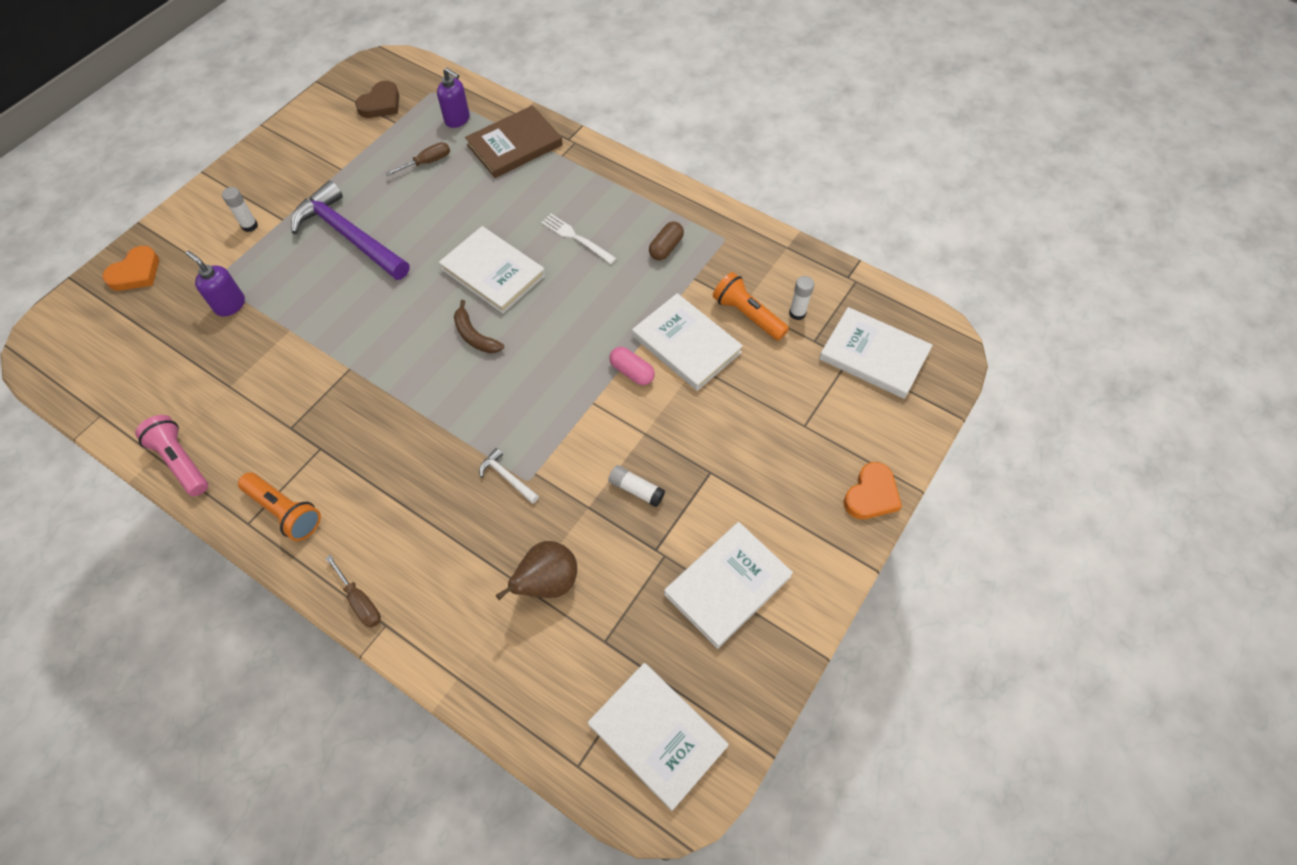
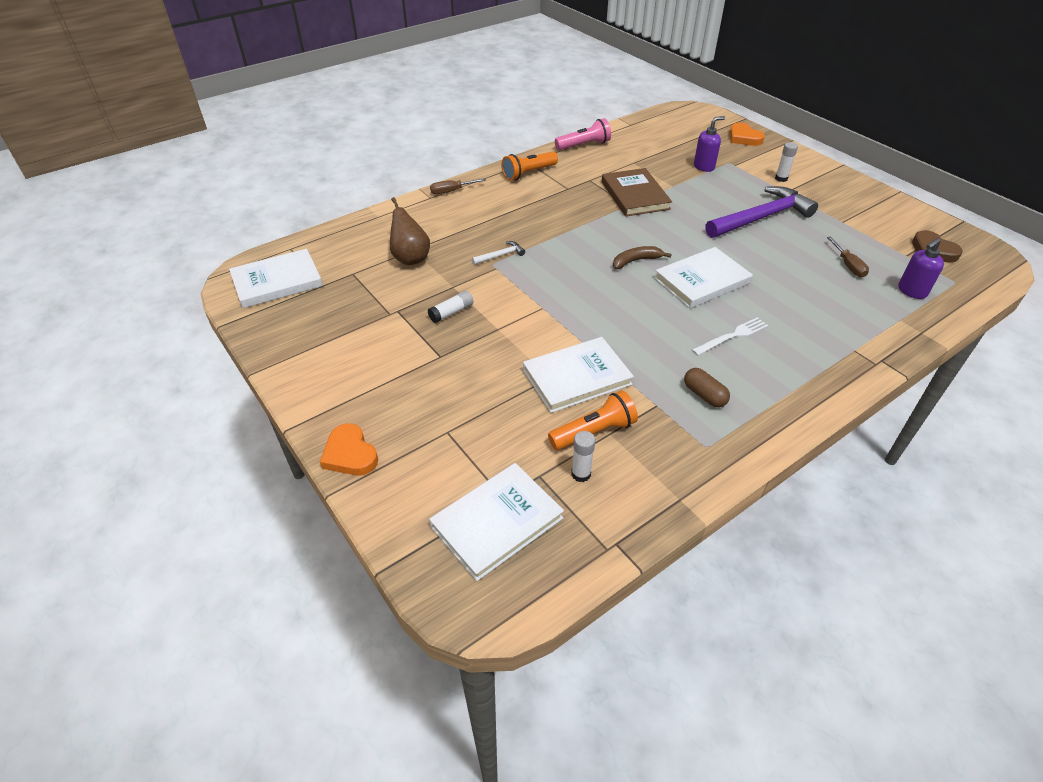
camera: 110 degrees right, 15 degrees down
(514, 145) = (872, 321): brown book -> brown book (635, 195)
(632, 372) = (562, 336): pink capsule -> none
(727, 585) = (343, 339): white book -> none

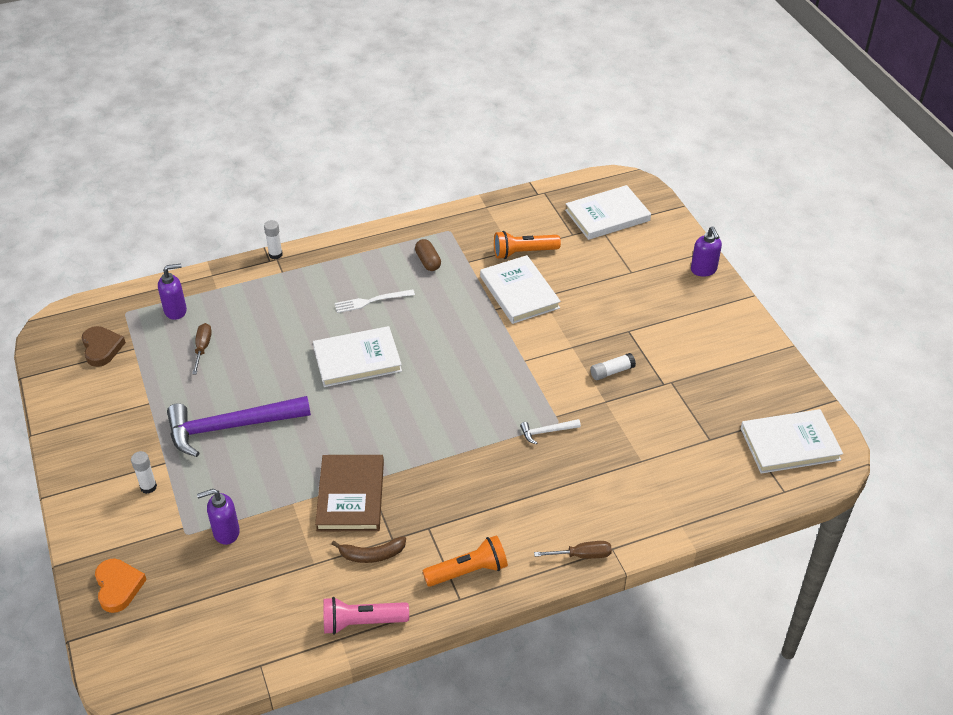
camera: 165 degrees left, 0 degrees up
(350, 454) = (703, 270): orange heart -> purple soap dispenser
(410, 258) = (646, 448): brown pear -> none
(577, 377) = (519, 292): white book -> white book turned 75 degrees clockwise
(581, 474) = (544, 230): white glue stick -> white glue stick (275, 254)
(636, 261) = (407, 395): brown banana -> brown banana (372, 555)

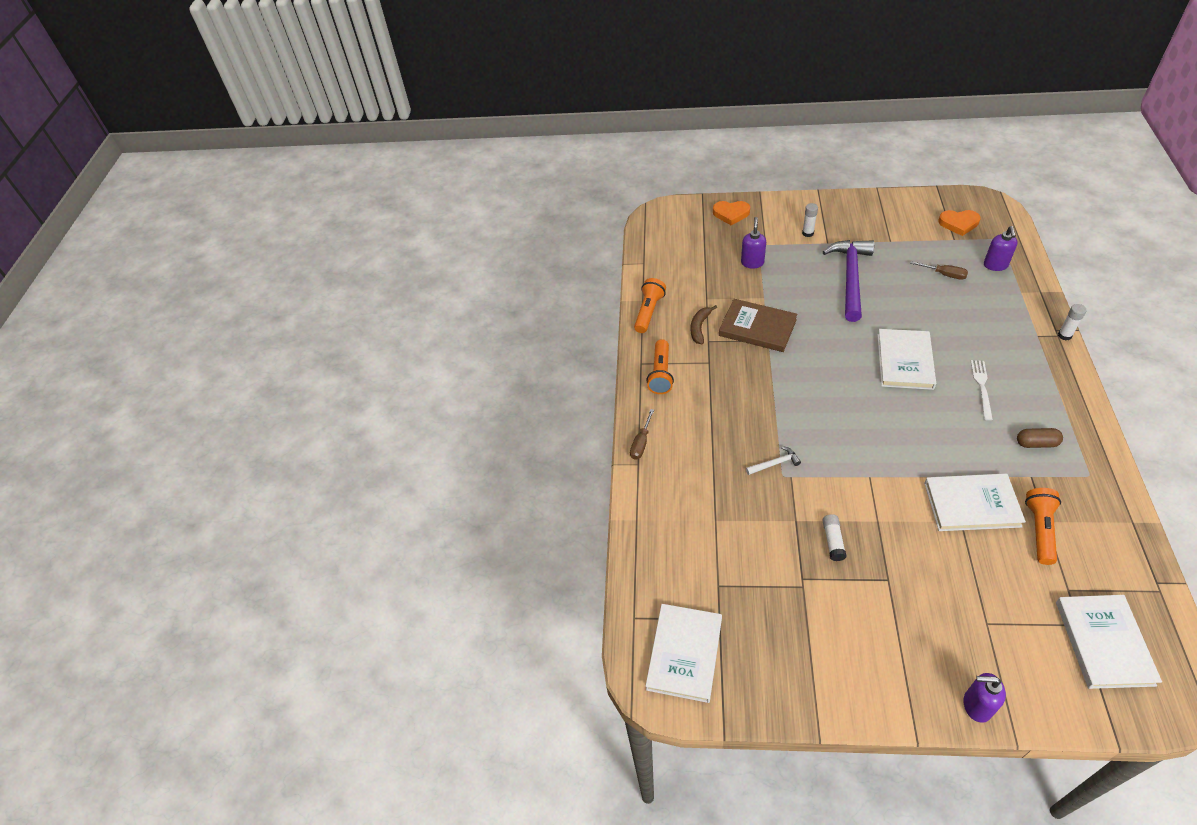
camera: 120 degrees right, 5 degrees up
(101, 348) = (958, 223): brown heart -> orange heart
(361, 622) = (649, 312): pink flashlight -> orange flashlight
(547, 432) = (775, 463): white hammer -> white hammer turned 60 degrees clockwise

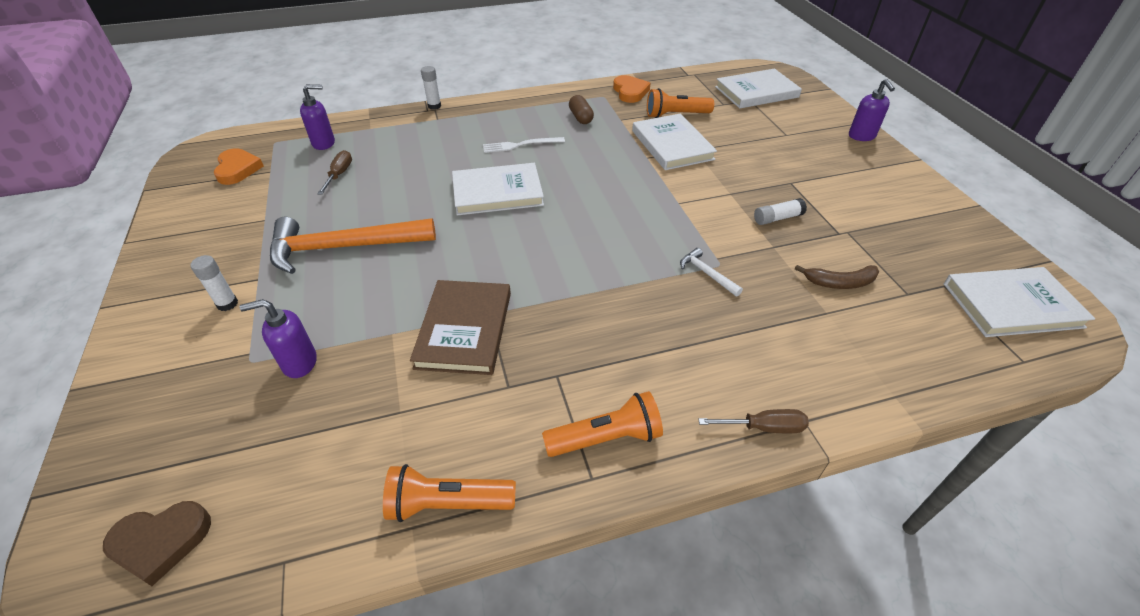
camera: 115 degrees left, 5 degrees down
(666, 230) = (161, 542): none -> brown heart
(699, 328) = (478, 405): brown banana -> brown banana (840, 283)
(731, 214) = (135, 424): orange heart -> orange heart (630, 92)
(850, 278) = (344, 247): purple hammer -> orange hammer

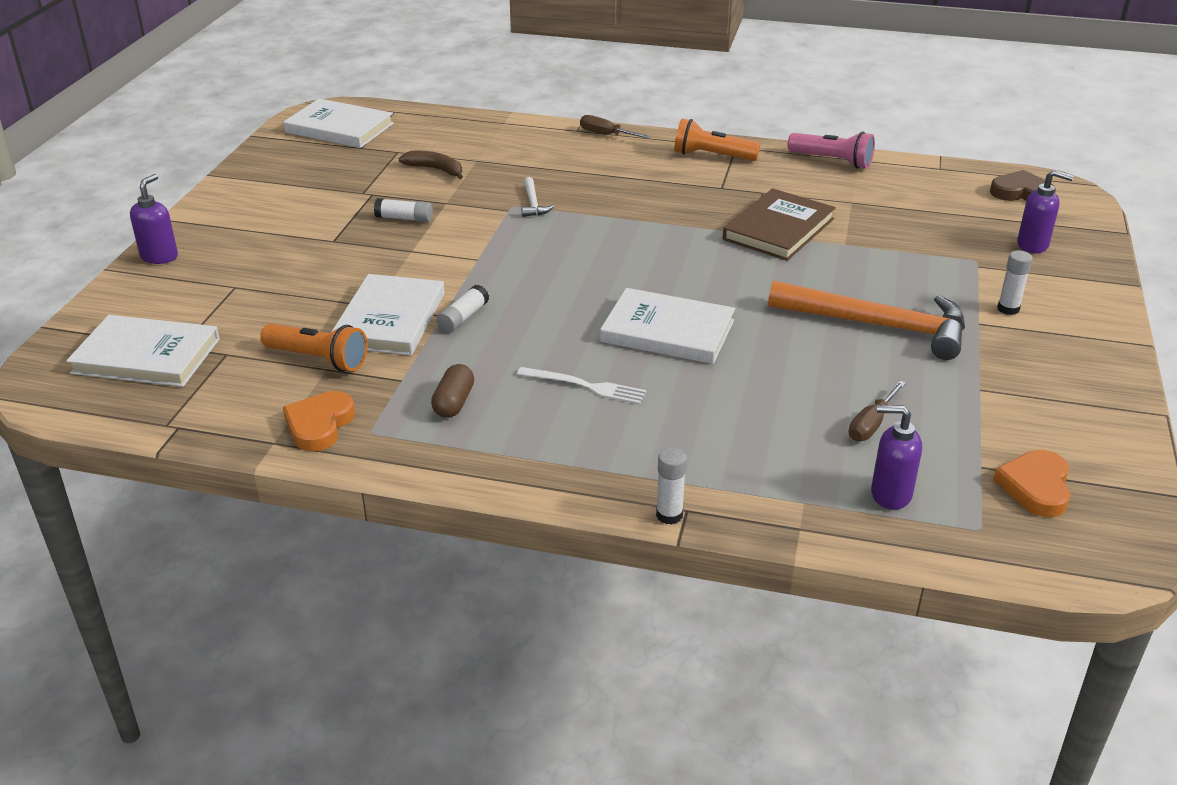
camera: 150 degrees left, 10 degrees down
(299, 363) = (931, 247): purple soap dispenser -> purple soap dispenser (1033, 245)
(447, 504) = (832, 161): orange flashlight -> pink flashlight
(632, 159) = (463, 318): none -> white glue stick

